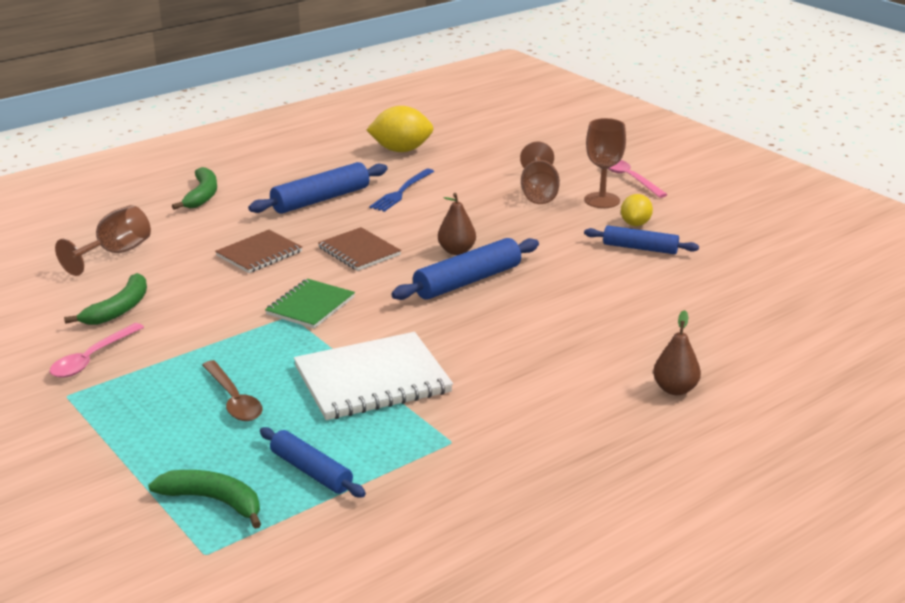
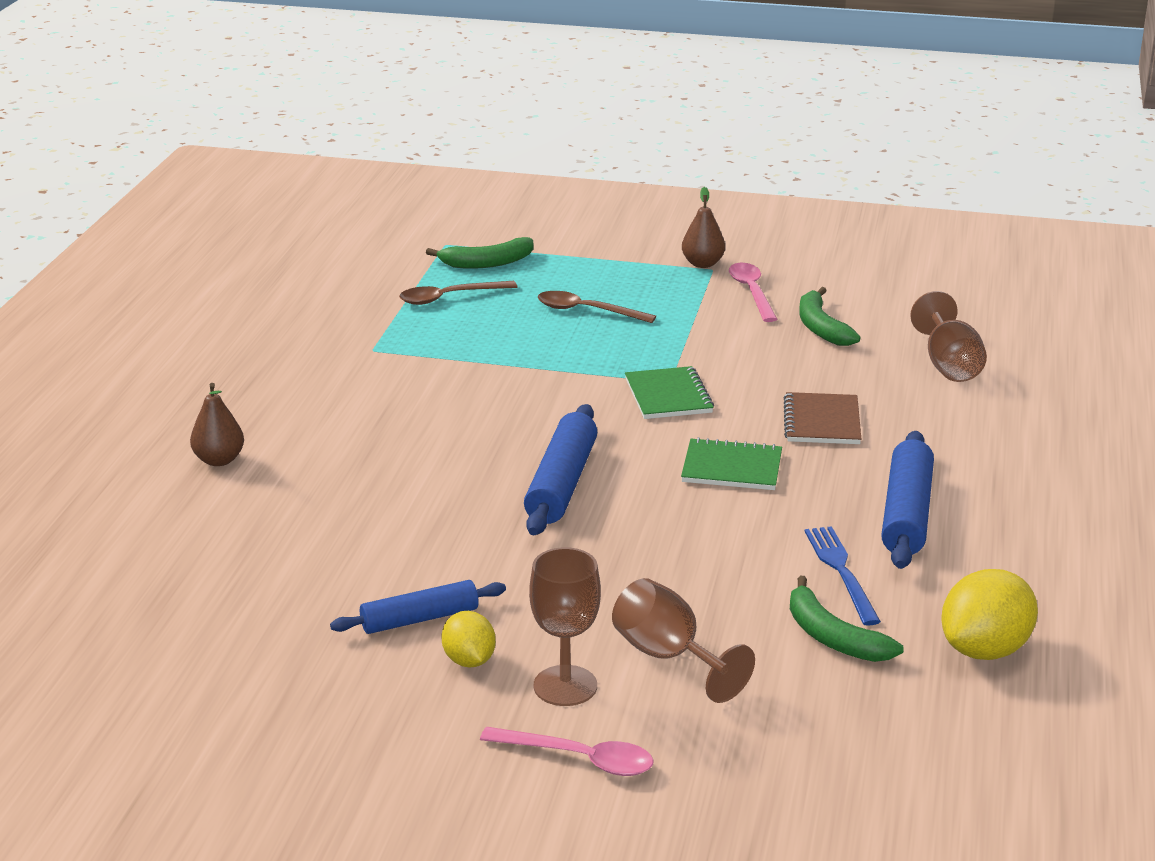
camera: 140 degrees right, 0 degrees up
(202, 195) = (1037, 457): green banana -> green banana (832, 637)
(311, 471) = (449, 297): blue rolling pin -> brown spoon
(359, 251) = (732, 468): brown notebook -> green notebook
(372, 380) = (503, 363): white notebook -> none
(456, 251) = (631, 515): brown pear -> brown pear (702, 264)

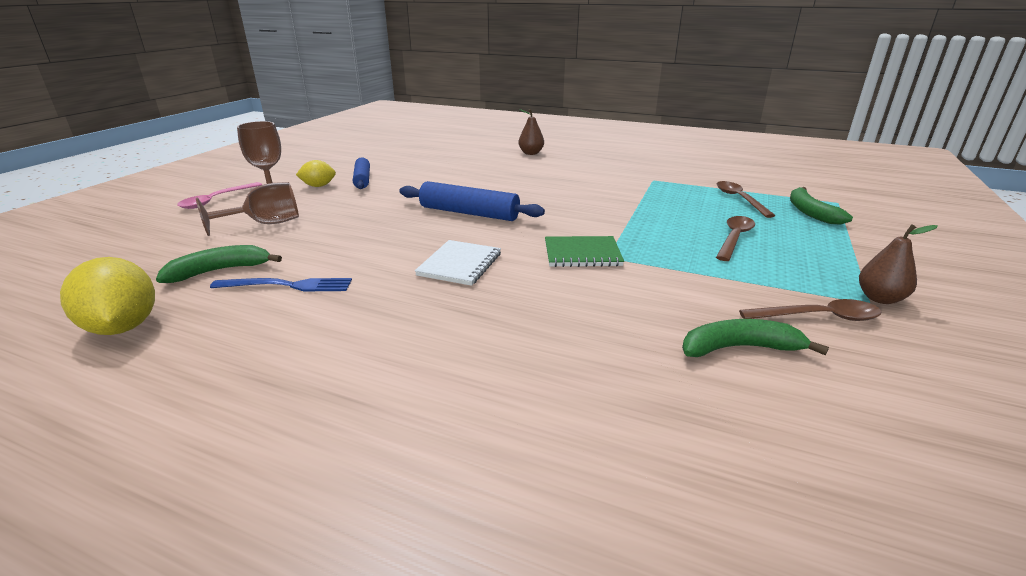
camera: 100 degrees right, 0 degrees up
(732, 468) = (460, 264): green notebook -> white notebook
(751, 292) = (818, 317): pink spoon -> brown spoon
(821, 421) = (520, 314): brown notebook -> none
(906, 514) = (337, 329): blue rolling pin -> none
(949, 365) = (648, 433): brown goblet -> none

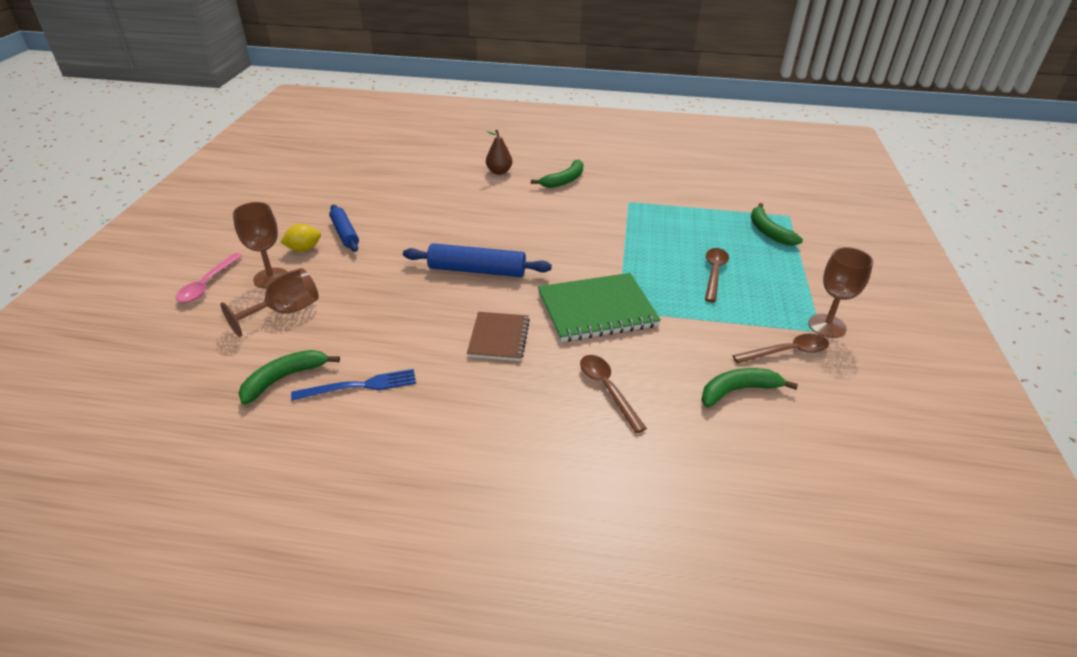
camera: 15 degrees left, 10 degrees up
(123, 327) = (244, 455): yellow lemon -> none
(460, 264) = (499, 338): white notebook -> brown notebook
(582, 254) = (597, 310): green notebook -> green notebook, size x1.64
(591, 162) = (564, 180): none -> green banana
(739, 199) = (709, 221): brown spoon -> brown spoon (607, 389)
(879, 298) = (827, 326): brown pear -> brown goblet

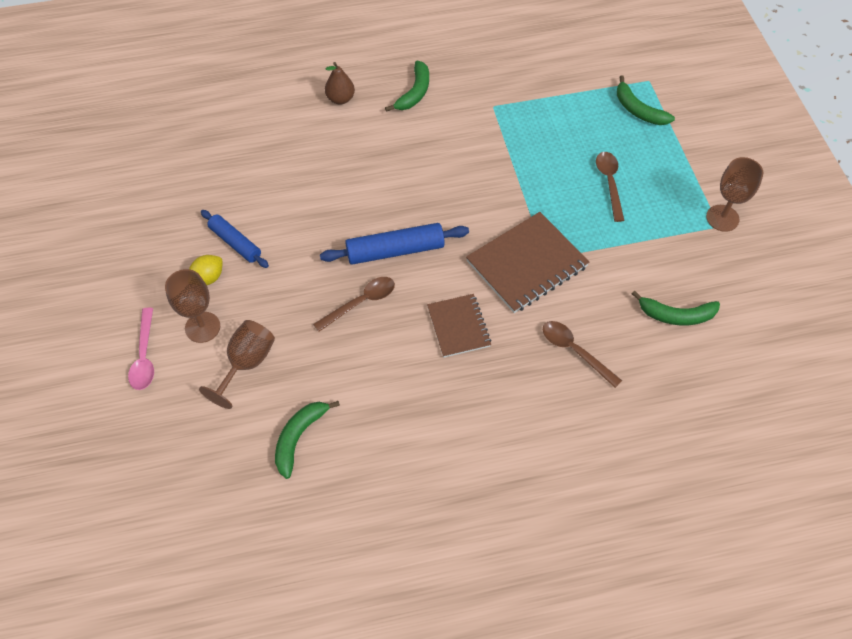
camera: 20 degrees left, 20 degrees up
(359, 386) = (369, 421): blue fork -> none
(597, 310) = (527, 264): green notebook -> brown notebook
(738, 390) = (676, 315): green banana -> green banana turned 135 degrees counterclockwise
(787, 352) = (700, 259): brown spoon -> brown spoon (361, 302)

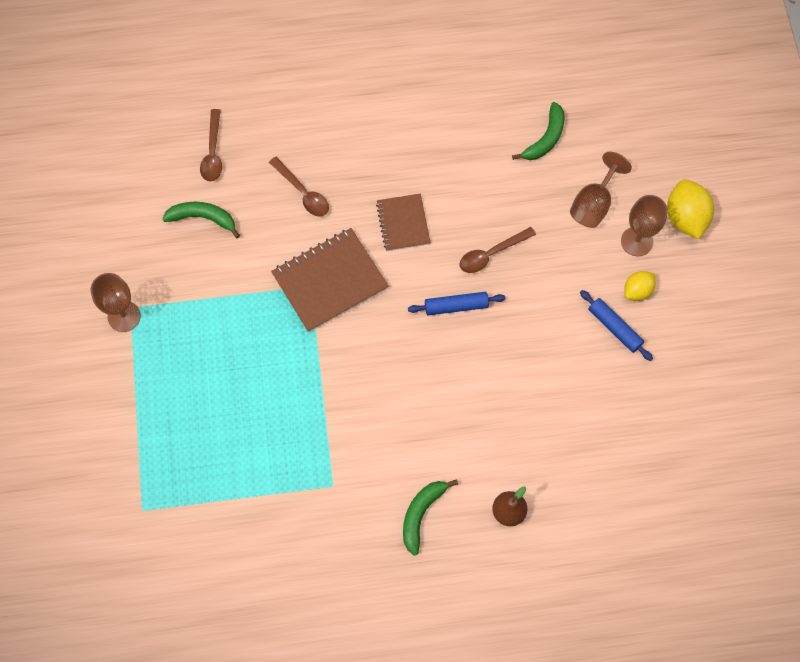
camera: 175 degrees left, 10 degrees up
(144, 356) = (685, 218): pink spoon -> yellow lemon
(395, 250) = (456, 306): blue rolling pin -> blue rolling pin, size x0.66
(609, 183) = (226, 368): brown spoon -> brown spoon (213, 152)
(638, 110) = (168, 465): green banana -> none

